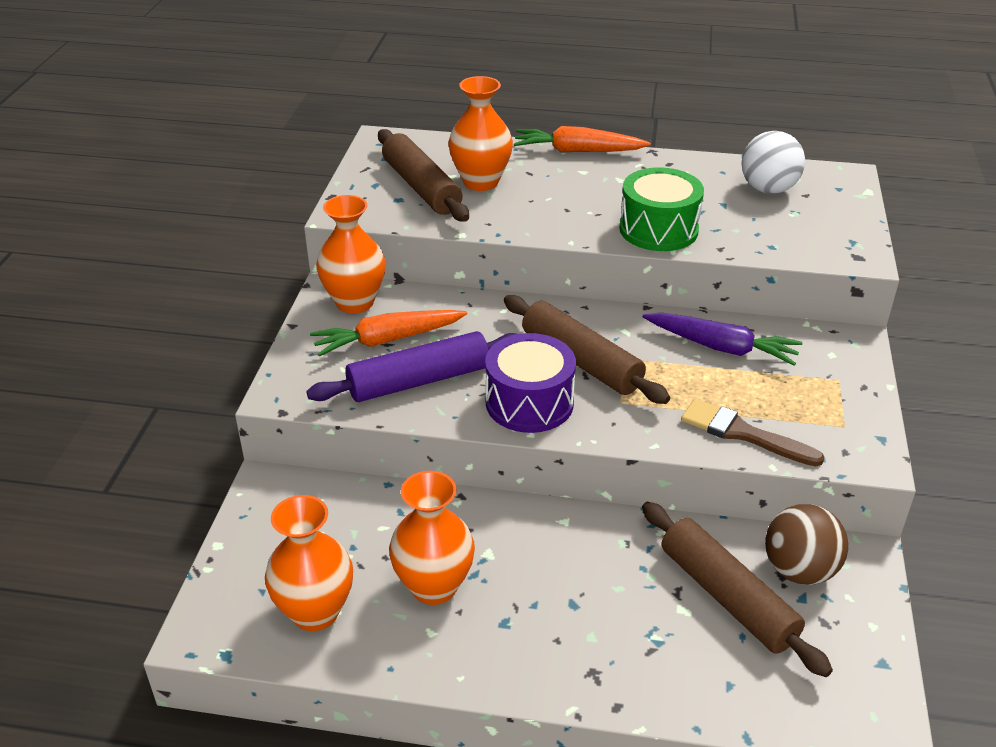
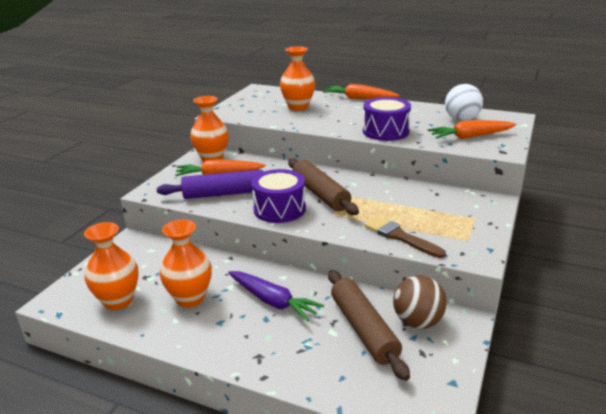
camera: 15 degrees right, 10 degrees down
(422, 187) = (265, 107): brown rolling pin -> none
(658, 229) = (385, 131): green drum -> purple drum
(721, 347) = (407, 196): purple carrot -> purple carrot (273, 301)
(797, 228) = (470, 137): none -> orange carrot

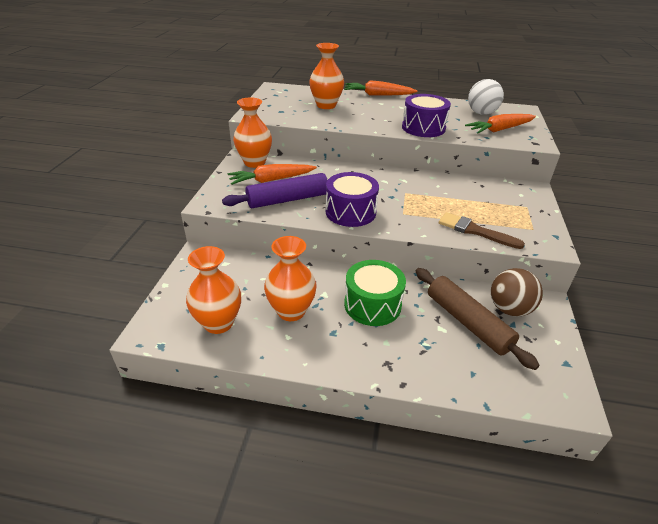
camera: 15 degrees left, 10 degrees up
(273, 301) = (372, 304): purple carrot -> green drum
(320, 194) = (380, 193): brown rolling pin -> none

